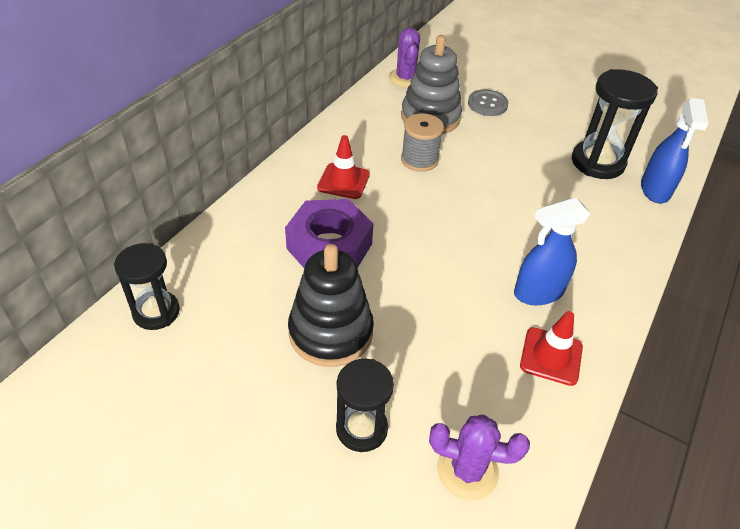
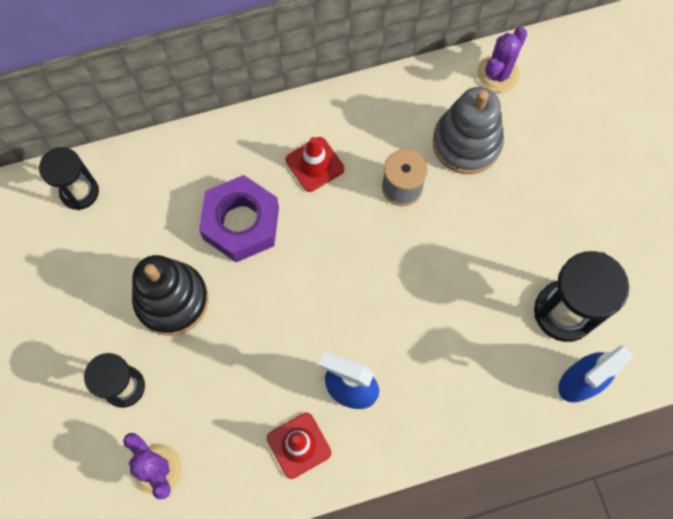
camera: 45 degrees right, 25 degrees up
(487, 104) = (542, 165): grey button -> none

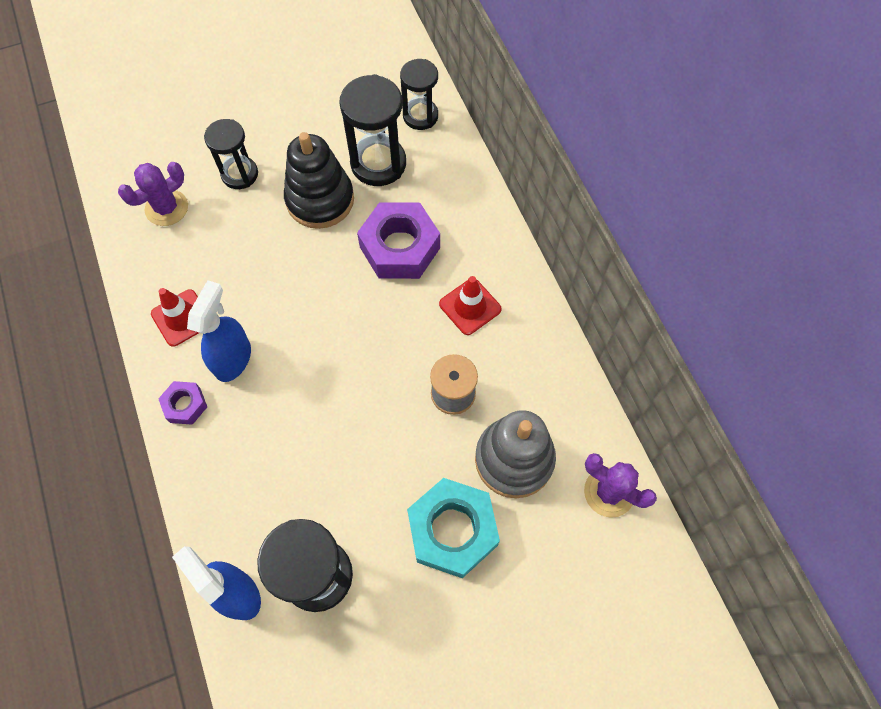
camera: 85 degrees right, 5 degrees down
(135, 238) = (378, 163): none -> black hourglass
(397, 437) = (185, 405): none -> purple nut
(527, 198) = (452, 530): none -> turquoise nut

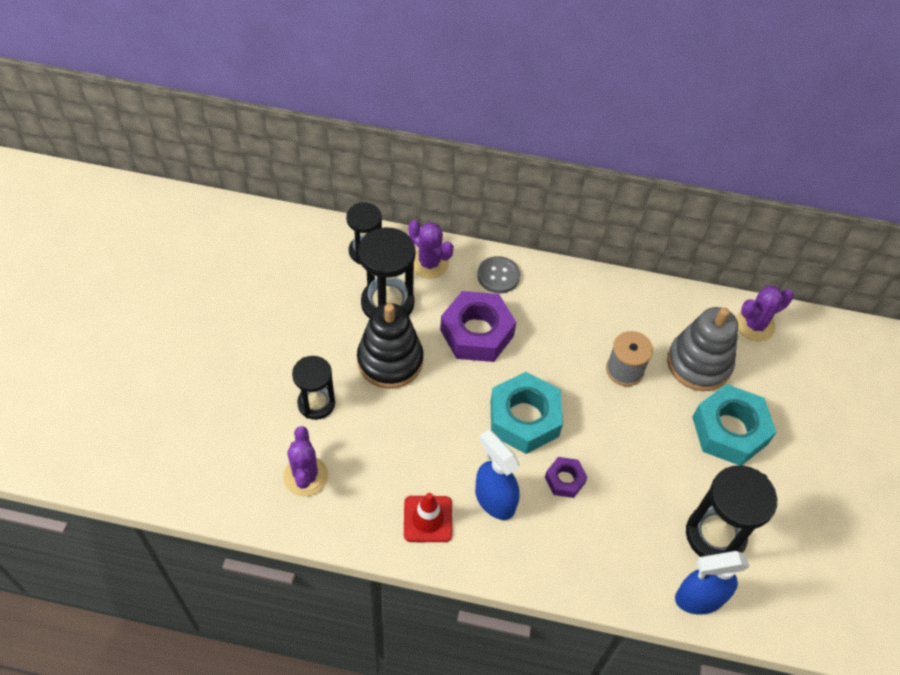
camera: 60 degrees left, 10 degrees down
(185, 405) = (513, 557): purple nut -> purple nut (565, 480)
(335, 336) = (524, 418): none -> turquoise nut
(447, 168) = (429, 263): none -> purple cactus
(470, 306) = (561, 319): red traffic cone -> none
(478, 228) = (498, 276): none -> grey button

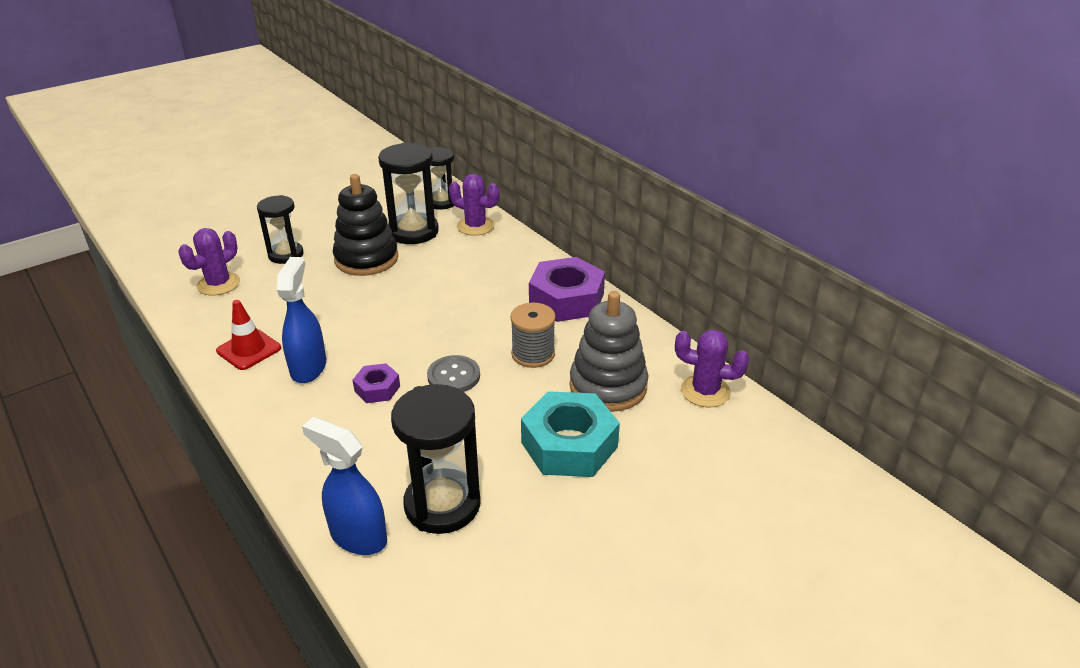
camera: 45 degrees right, 20 degrees down
(429, 263) = (475, 226): purple cactus -> purple cactus turned 60 degrees counterclockwise
(477, 333) = (450, 275): purple nut -> purple nut (566, 299)
(498, 276) = (516, 254): grey button -> grey button (453, 376)
(524, 418) = (406, 337): turquoise nut -> none

